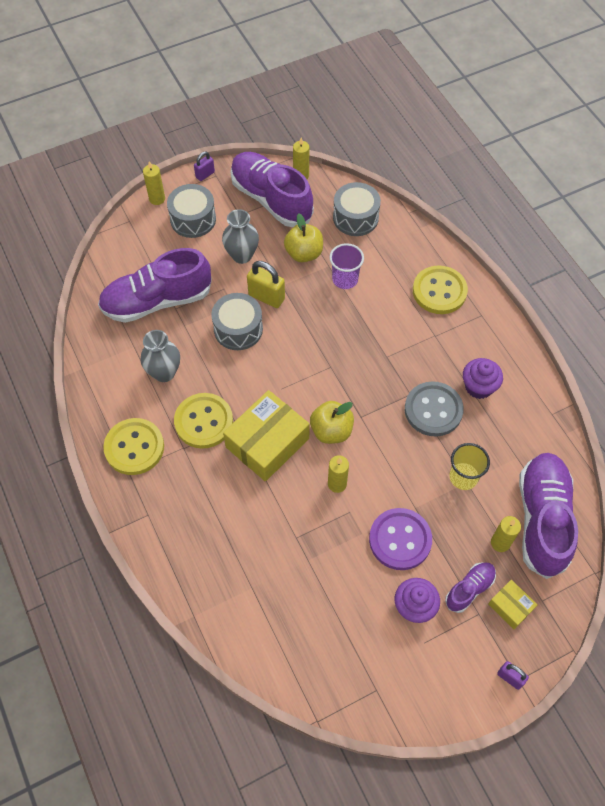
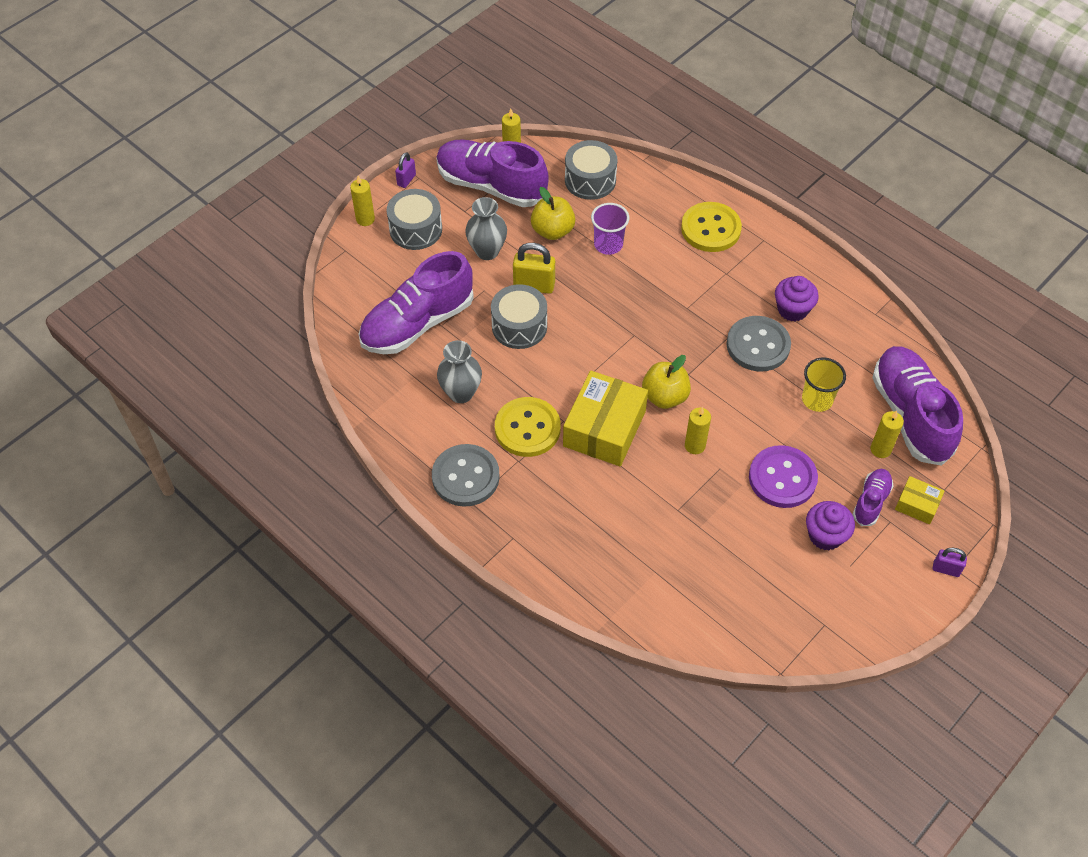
camera: 20 degrees left, 5 degrees down
(134, 447) = (465, 477): yellow button -> grey button

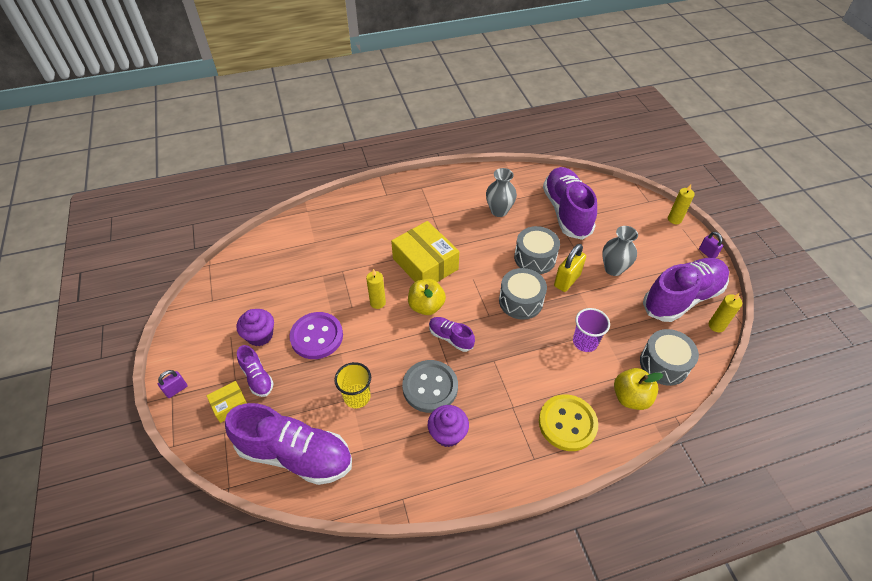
camera: 120 degrees right, 5 degrees down
(416, 229) = (653, 240): grey drum -> grey drum (521, 301)
(465, 477) = (439, 191): grey button -> none
(527, 428) = (452, 229): yellow button -> none
(552, 231) = (616, 314): yellow apple -> yellow apple (630, 397)
(688, 355) = (450, 338): none -> purple shoe
(880, 449) = (287, 412): yellow candle -> none

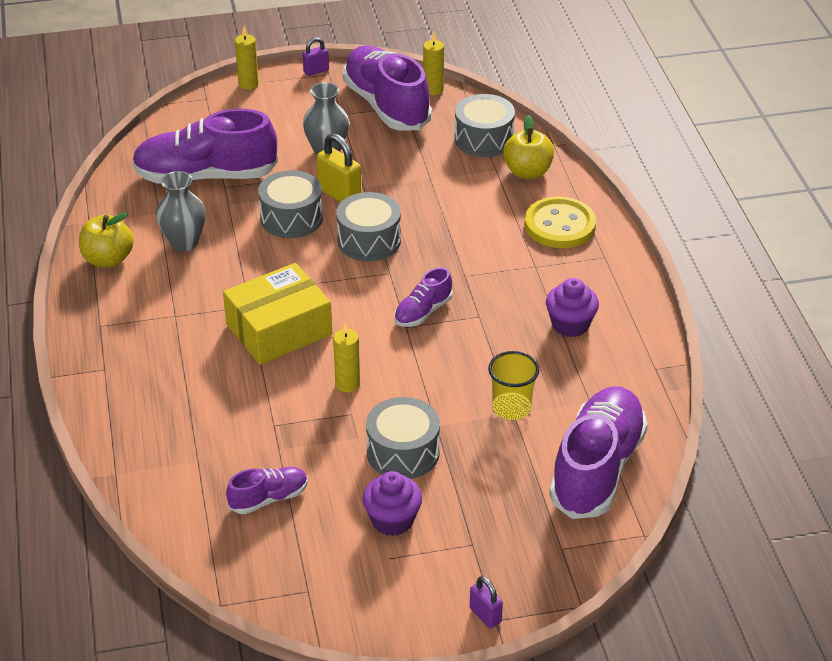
camera: 85 degrees left, 10 degrees down
(230, 405) = (517, 546): yellow box -> none
(257, 377) = (471, 518): purple shoe -> purple shoe (269, 498)
(317, 336) = (403, 452): purple button -> grey drum
(426, 306) = (363, 333): yellow apple -> yellow apple (108, 259)
(430, 387) = (501, 336): grey button -> none
(585, 342) = (444, 194): purple cup -> none

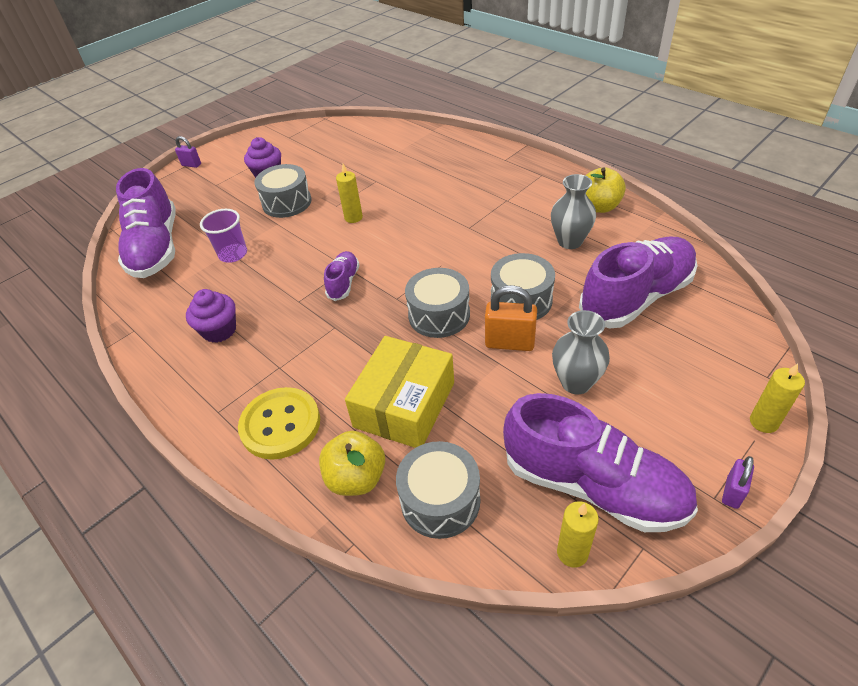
camera: 150 degrees right, 5 degrees up
(269, 498) = (343, 155): purple shoe -> none
(279, 329) = (431, 224): yellow box -> yellow box (404, 404)
(339, 194) = (509, 343): yellow padlock -> orange padlock
(511, 408) = (233, 254): yellow cup -> purple cup

